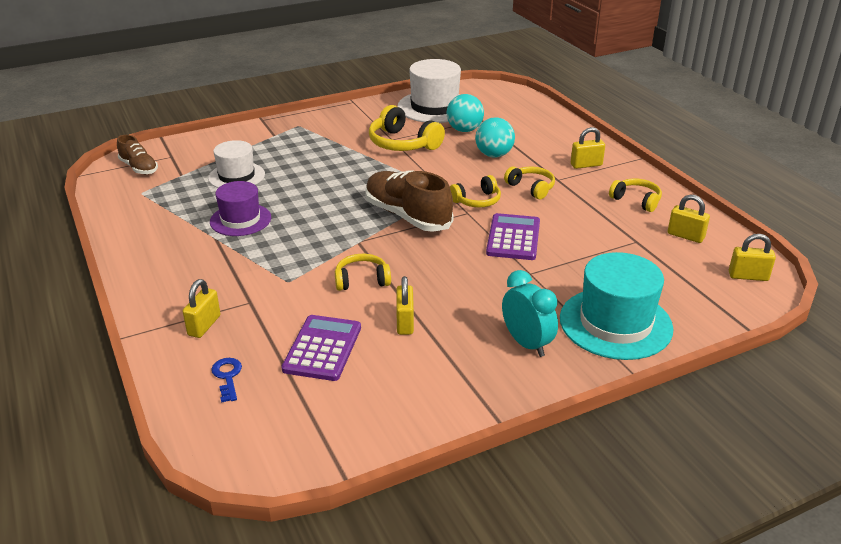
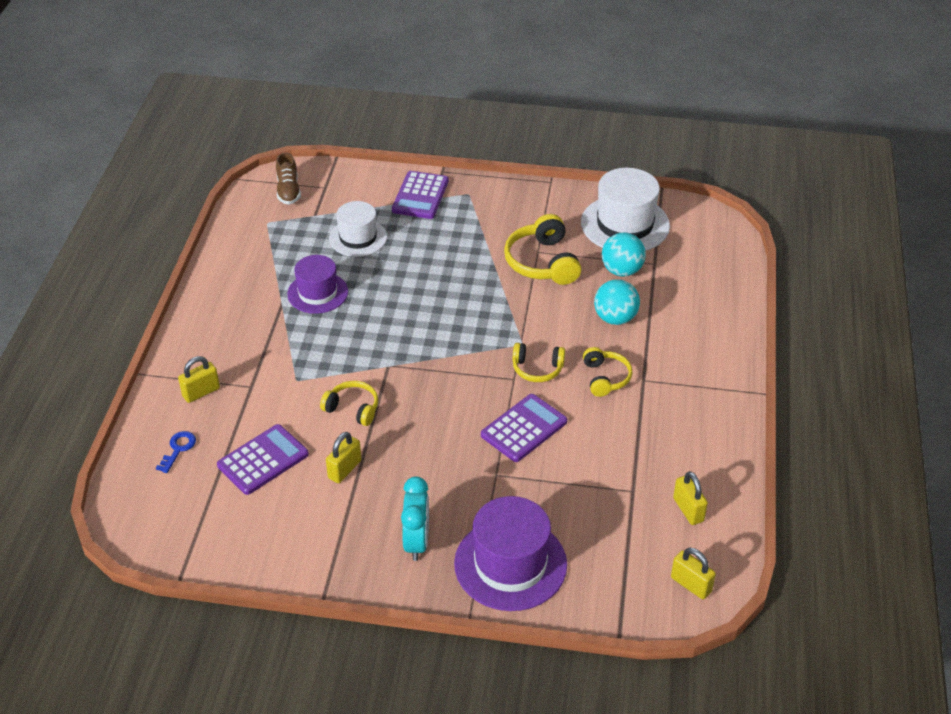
camera: 35 degrees right, 10 degrees up
(260, 137) = (420, 196): none -> purple calculator
(407, 216) = (457, 356): brown shoe -> none
(586, 165) = (694, 375): yellow padlock -> none
(615, 323) = (510, 564): turquoise hat -> purple hat
(636, 200) = (691, 444): yellow headphones -> none

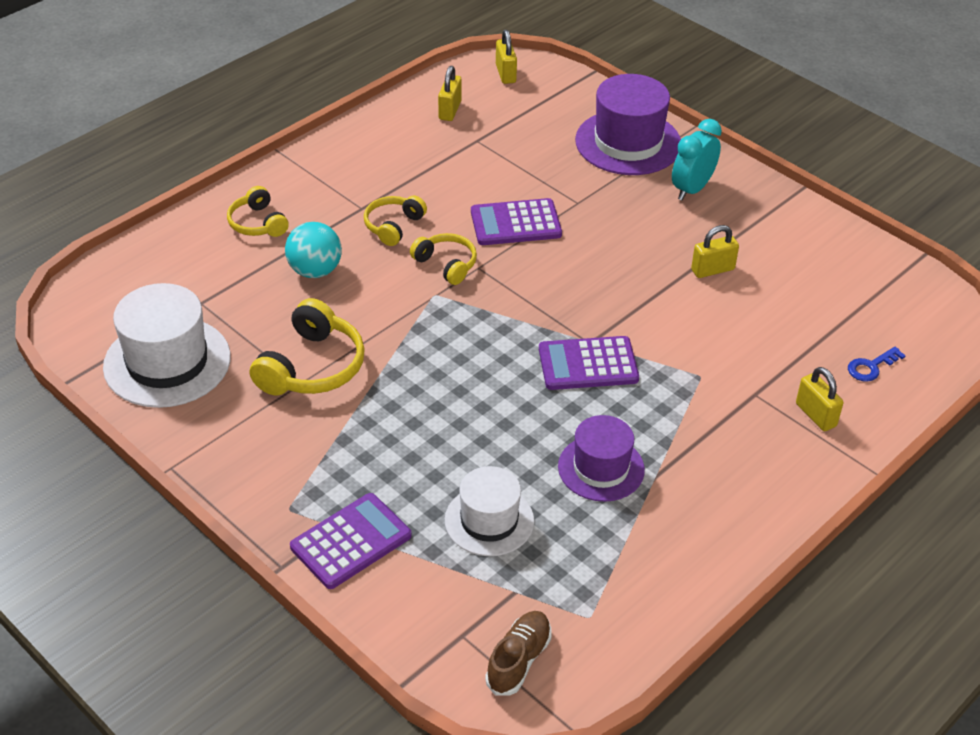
camera: 145 degrees left, 0 degrees up
(201, 392) = (815, 415): yellow padlock -> yellow padlock turned 60 degrees clockwise
(263, 460) = (787, 315): purple calculator -> purple calculator (588, 364)
(353, 408) = (662, 318): yellow headphones -> yellow headphones (257, 223)
(621, 271) = (243, 313): turquoise ball -> none

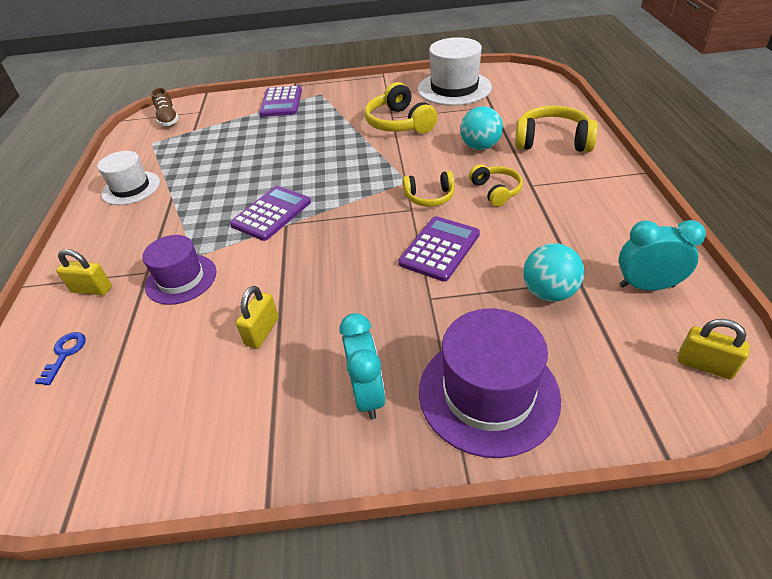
camera: 135 degrees right, 0 degrees up
(257, 223) = (552, 141): yellow headphones -> yellow headphones, size x1.63
(450, 110) = (646, 286): yellow padlock -> turquoise clock
(489, 520) = (234, 137): white hat -> white hat (131, 188)
(506, 149) = (548, 292): none -> turquoise ball
(601, 468) = (205, 182): purple hat -> purple hat (181, 279)

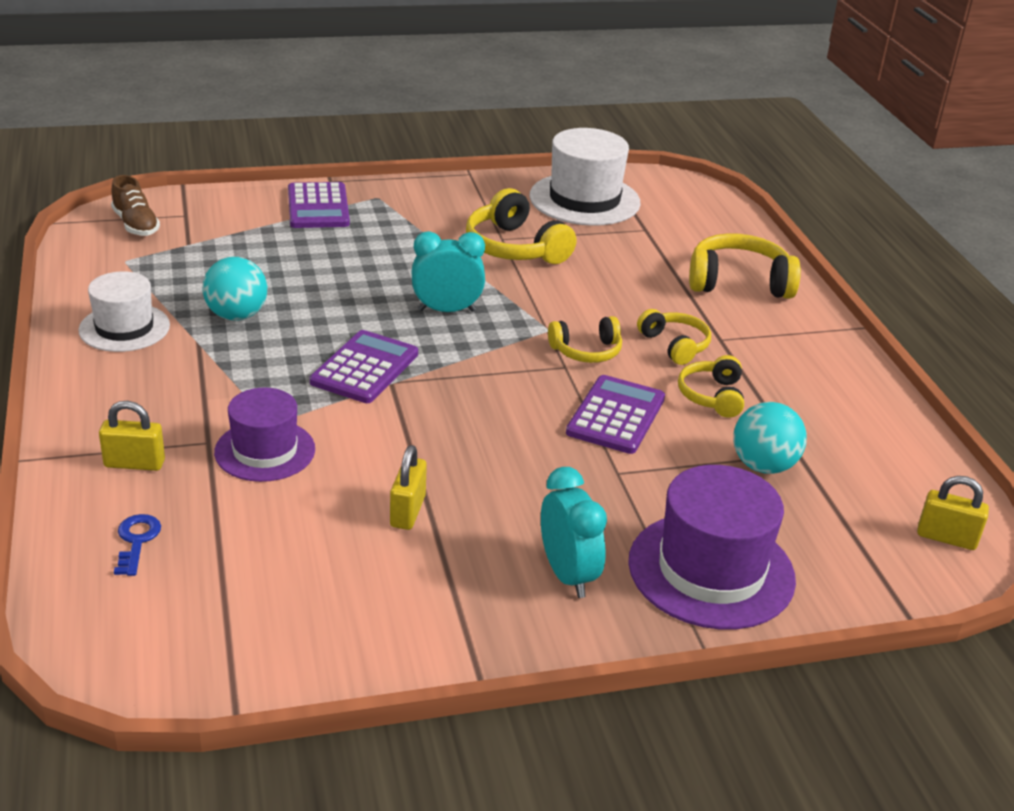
camera: 15 degrees left, 10 degrees down
(480, 147) = (641, 286): turquoise ball -> turquoise ball (237, 315)
(517, 231) = (712, 396): none -> yellow headphones
(646, 286) = (877, 459): turquoise clock -> turquoise clock (446, 310)

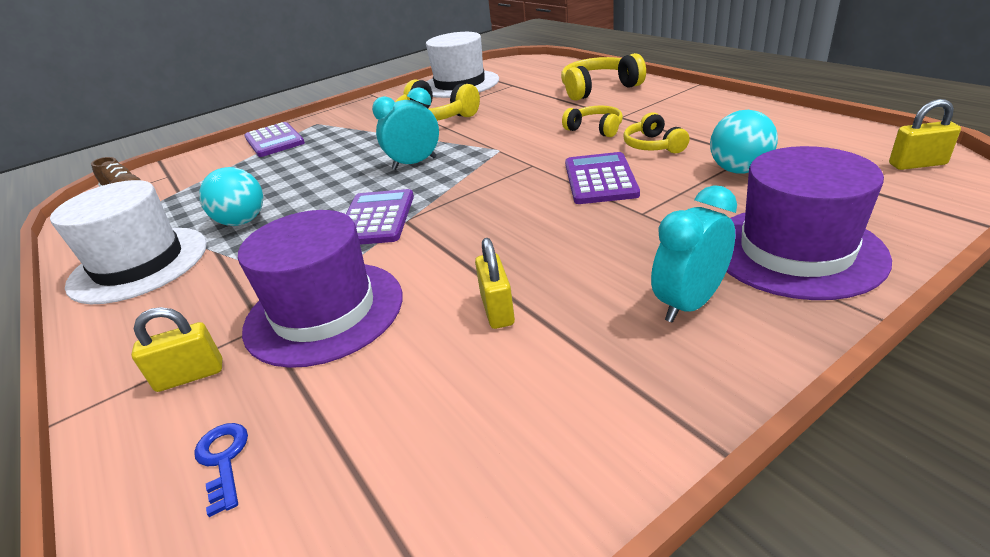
camera: 15 degrees left, 0 degrees up
(124, 328) = (139, 264): white hat -> white hat, size x1.54
(265, 451) = (324, 311): purple hat -> purple hat, size x1.54
(567, 575) = (689, 304): turquoise clock -> turquoise clock turned 90 degrees counterclockwise
(586, 351) = (538, 152): yellow headphones -> none

